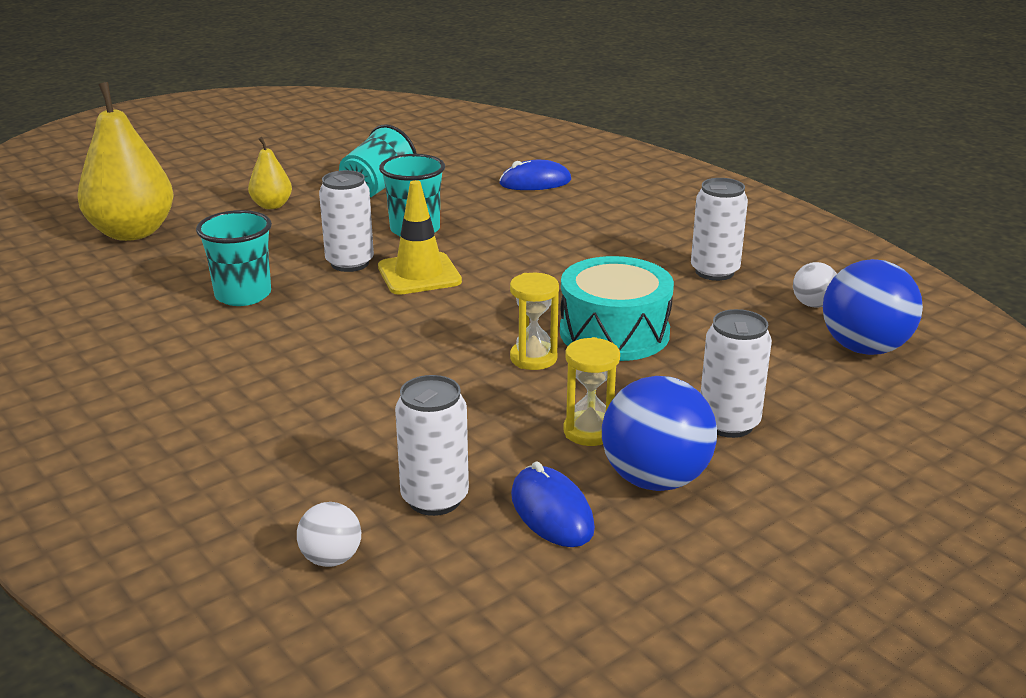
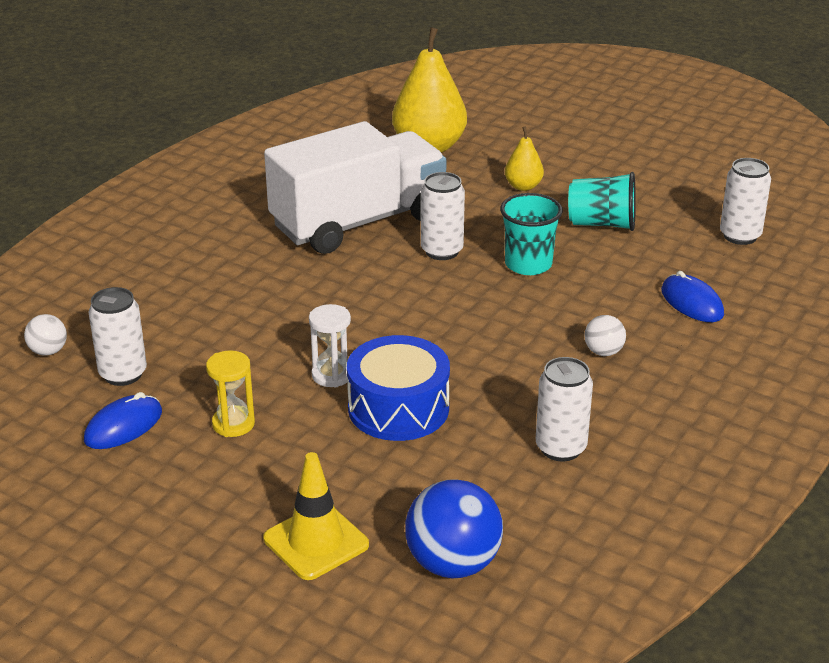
camera: 70 degrees right, 5 degrees up
(243, 295) = (358, 222): turquoise cup -> white truck
(419, 274) = (443, 288): yellow traffic cone -> yellow traffic cone (316, 542)
(533, 358) = (332, 375): yellow hourglass -> white hourglass
(614, 333) = (398, 408): turquoise drum -> blue drum
(655, 479) = (180, 467): blue ball -> none
(728, 423) = (275, 493): white can -> white can (740, 236)
(813, 304) = (528, 521): white ball -> white ball (603, 352)

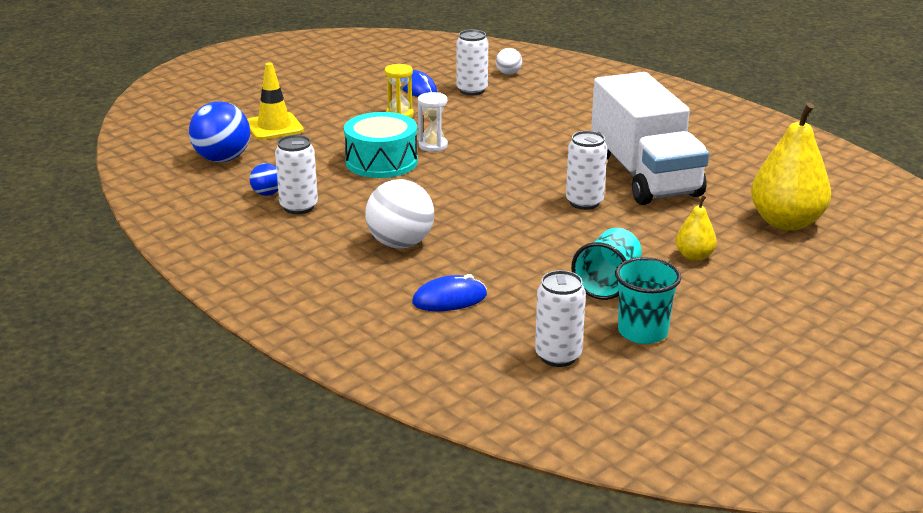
camera: 105 degrees right, 5 degrees down
(398, 408) = (381, 162): blue drum -> turquoise drum
(528, 264) = (547, 235): turquoise cup -> turquoise cup (642, 332)
(539, 486) = (267, 194): none -> blue ball
(603, 352) = (400, 243): white ball -> white ball, size x1.95

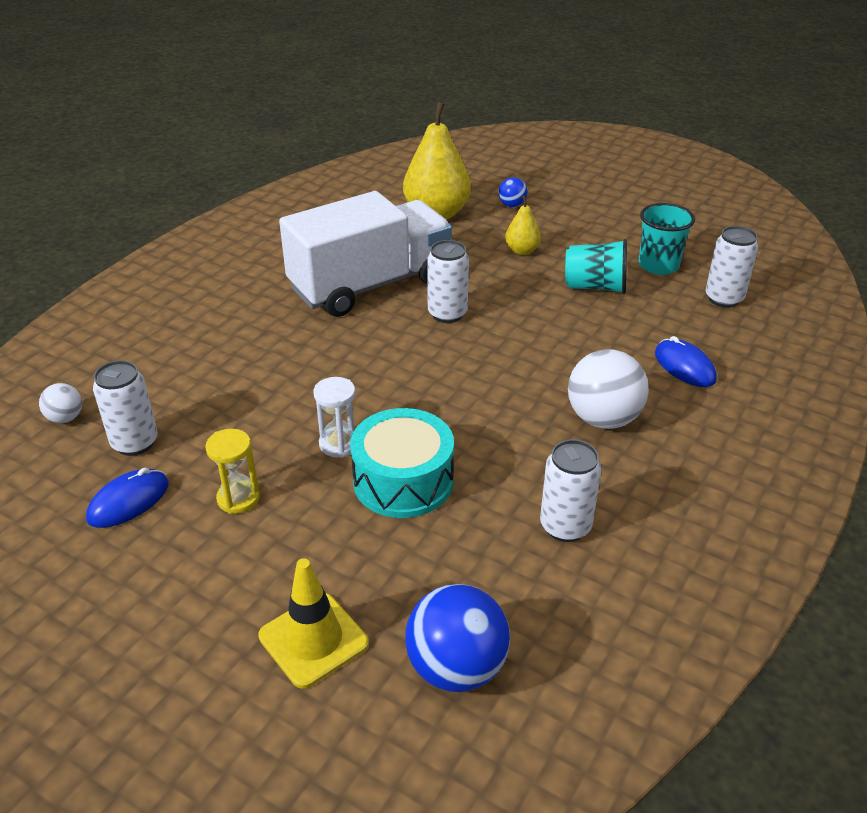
camera: 105 degrees left, 10 degrees up
(267, 194) = (545, 571): blue ball -> blue ball (512, 205)

